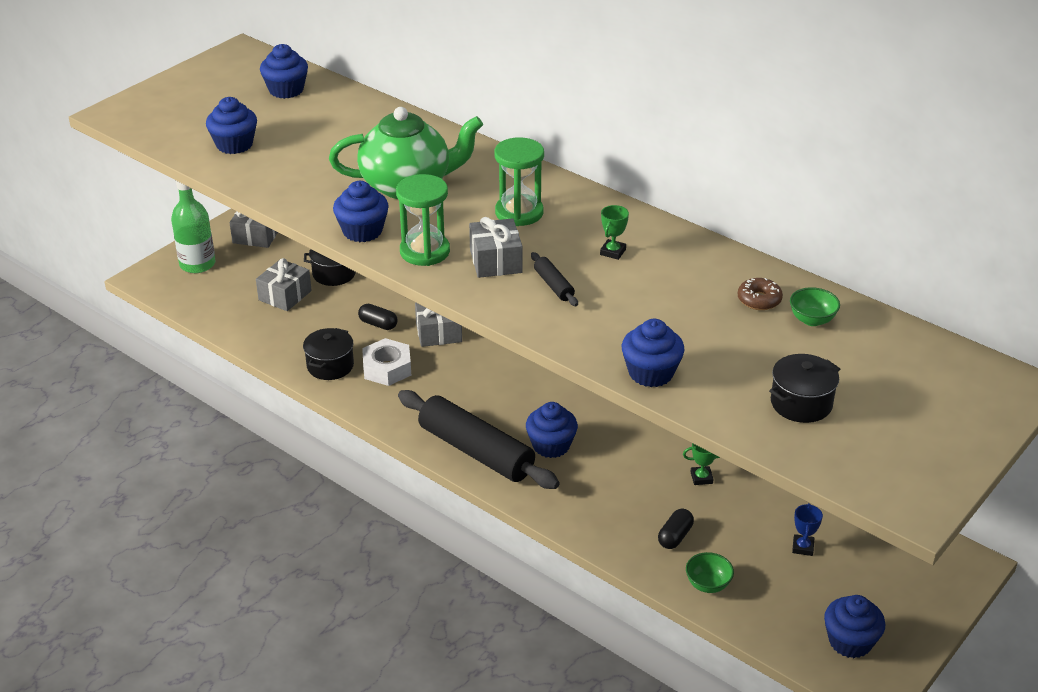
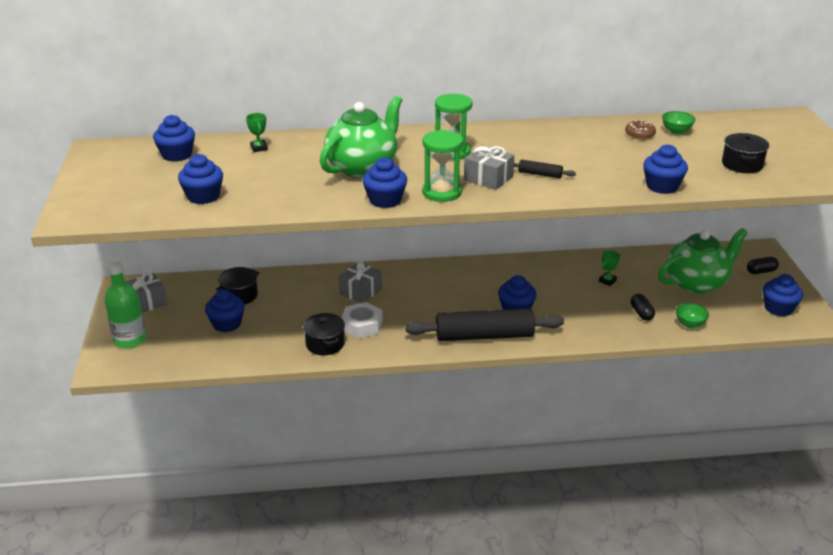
camera: 45 degrees left, 5 degrees down
(285, 295) = (227, 324): grey gift -> blue cupcake
(378, 324) = (316, 306): black capsule -> black capsule (761, 271)
(613, 252) = (535, 147): green trophy -> green trophy (259, 148)
(802, 547) = (697, 283): blue trophy -> green teapot

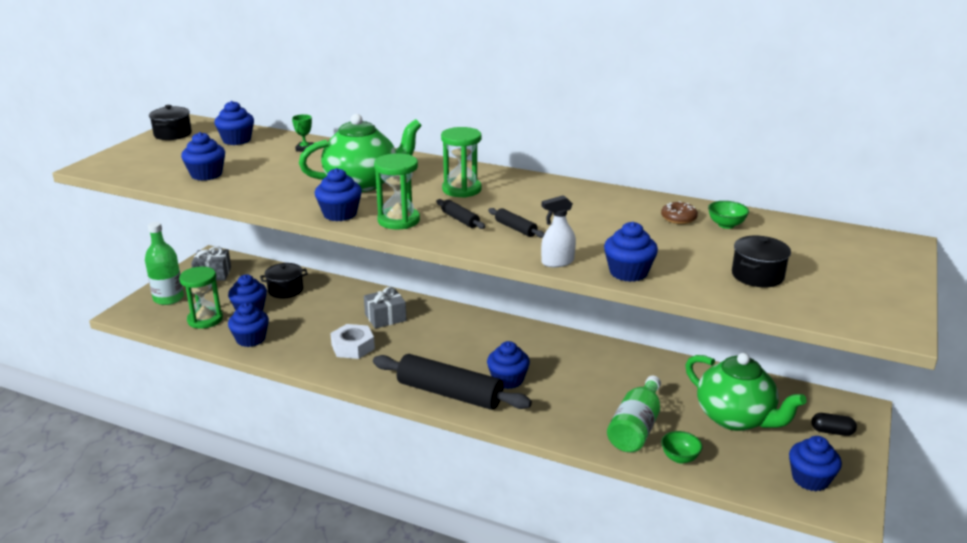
camera: 30 degrees right, 5 degrees down
(194, 347) = (205, 319): none -> green hourglass
(261, 349) = (251, 339): none -> blue cupcake
(325, 344) = (305, 352): black pot -> black pot (173, 134)
(488, 178) = (460, 219): grey gift -> black rolling pin
(605, 192) = (557, 262): none -> white spray bottle
(607, 281) = (634, 383): green trophy -> none
(641, 313) = (636, 427): black capsule -> green bottle
(697, 283) = (736, 418): green teapot -> green teapot turned 45 degrees clockwise

